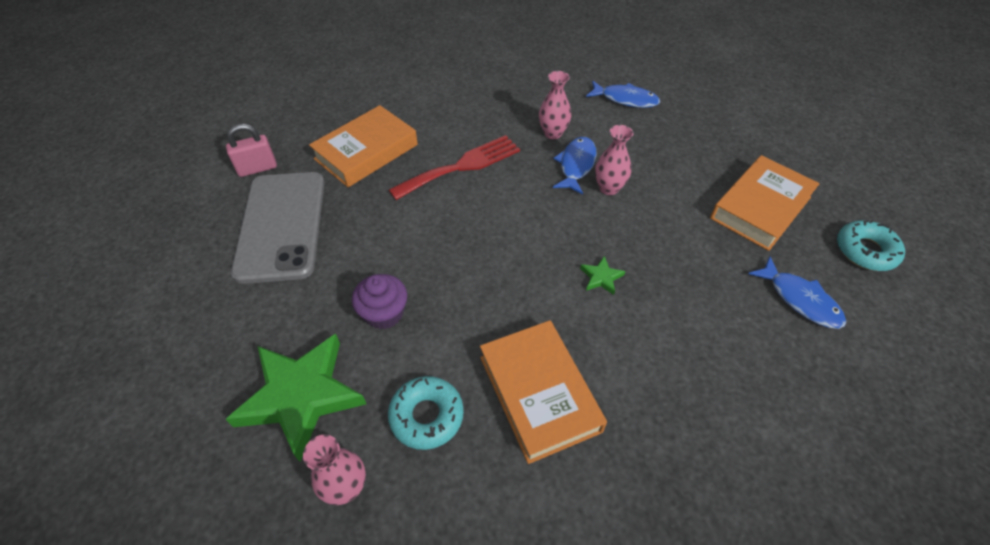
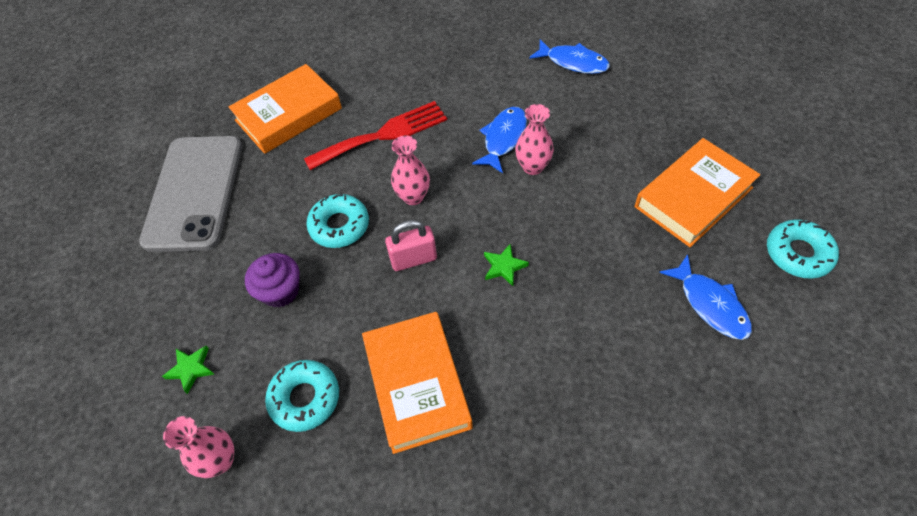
camera: 10 degrees right, 5 degrees up
(257, 168) = (179, 129): pink padlock -> pink padlock (413, 259)
(301, 396) = (191, 369): green star -> green star, size x0.40
(433, 249) = (339, 226): none -> turquoise donut
(553, 133) = (485, 100): pink vase -> pink vase (413, 197)

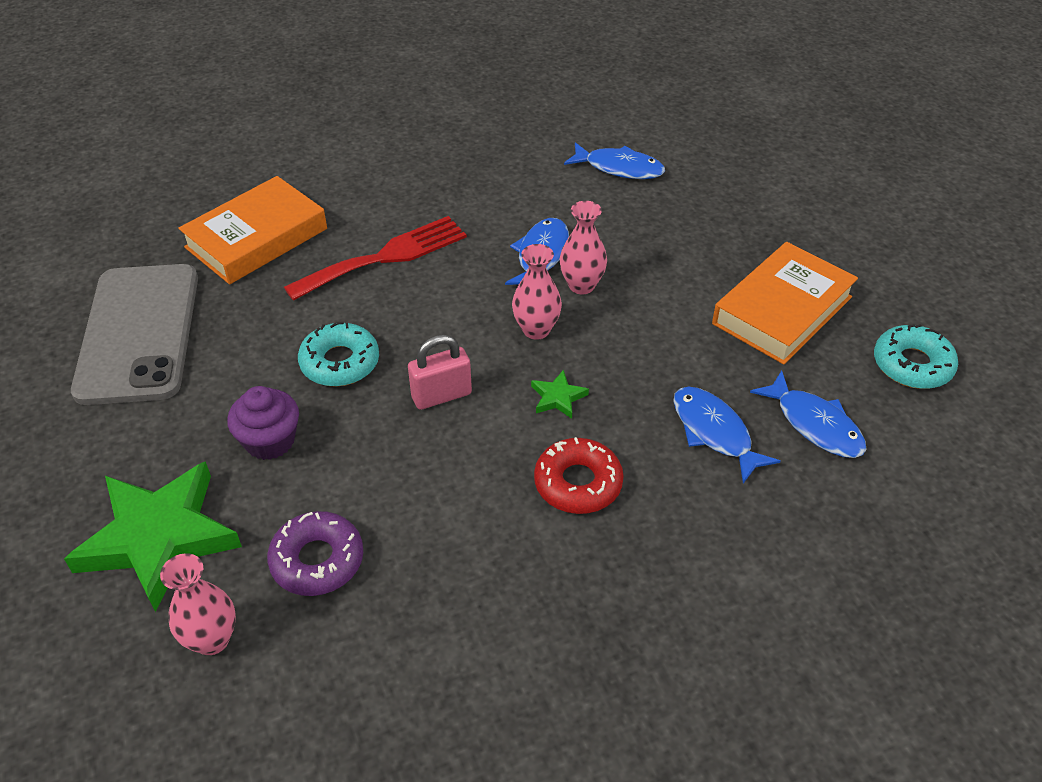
camera: 10 degrees left, 10 degrees down
(191, 369) = (159, 537): green star -> green star, size x2.49
(305, 398) = (317, 560): turquoise donut -> purple donut
(413, 197) = (433, 325): pink vase -> pink vase (536, 330)
(417, 384) = (462, 534): orange book -> none
(512, 345) = (578, 483): none -> red donut
(626, 306) = (714, 432): none -> blue fish

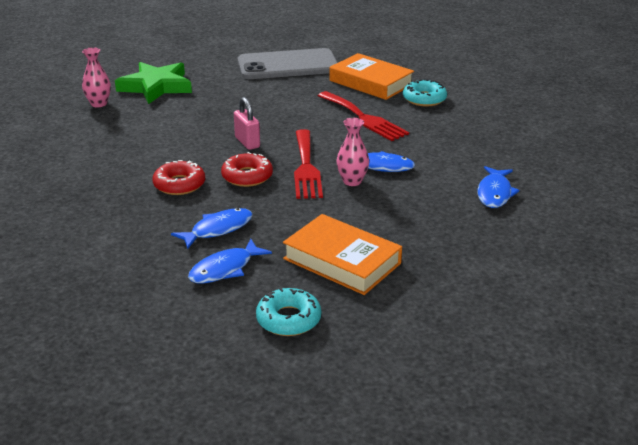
camera: 85 degrees right, 15 degrees down
(270, 441) = (214, 103): purple cupcake -> none
(317, 560) = (137, 121): purple donut -> none
(340, 362) = (271, 114): turquoise donut -> turquoise donut (424, 99)
(536, 330) = (306, 167): pink vase -> red fork
(558, 397) = (247, 176): green star -> red donut

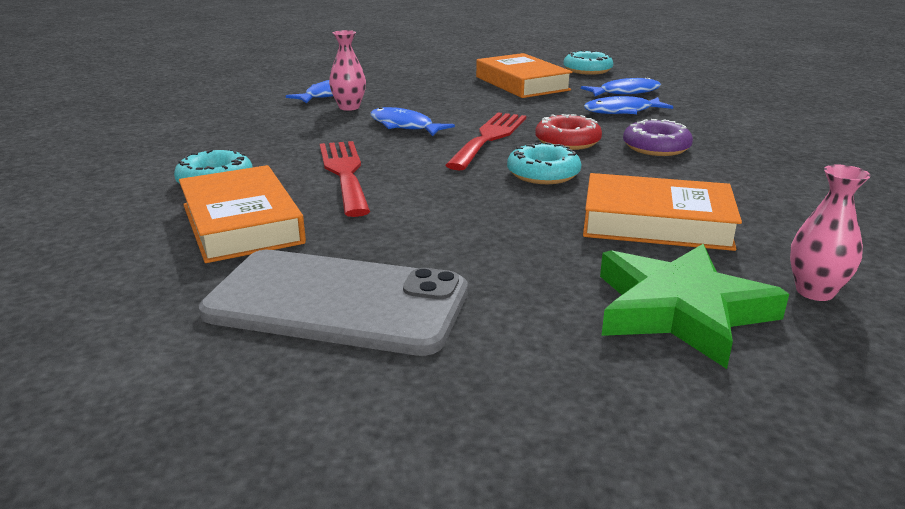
camera: 155 degrees left, 5 degrees down
(171, 122) = (656, 223): none -> orange book
(179, 184) = (656, 147): red donut -> purple donut
(247, 142) = (543, 174): pink padlock -> turquoise donut
(352, 181) = (451, 120): pink vase -> pink vase (349, 107)

